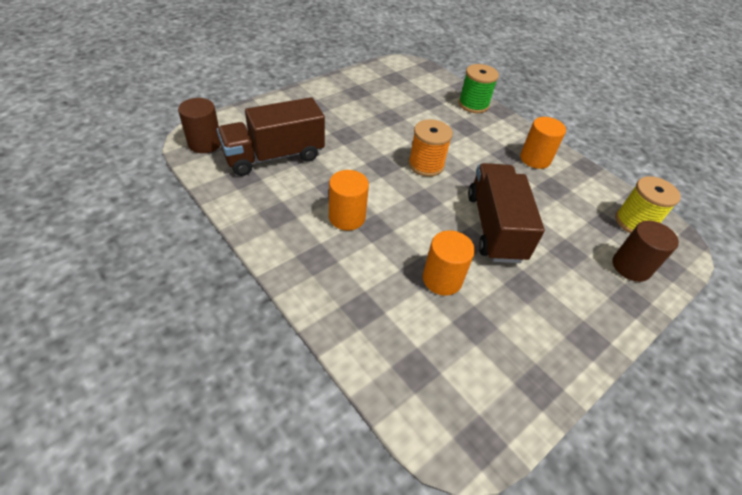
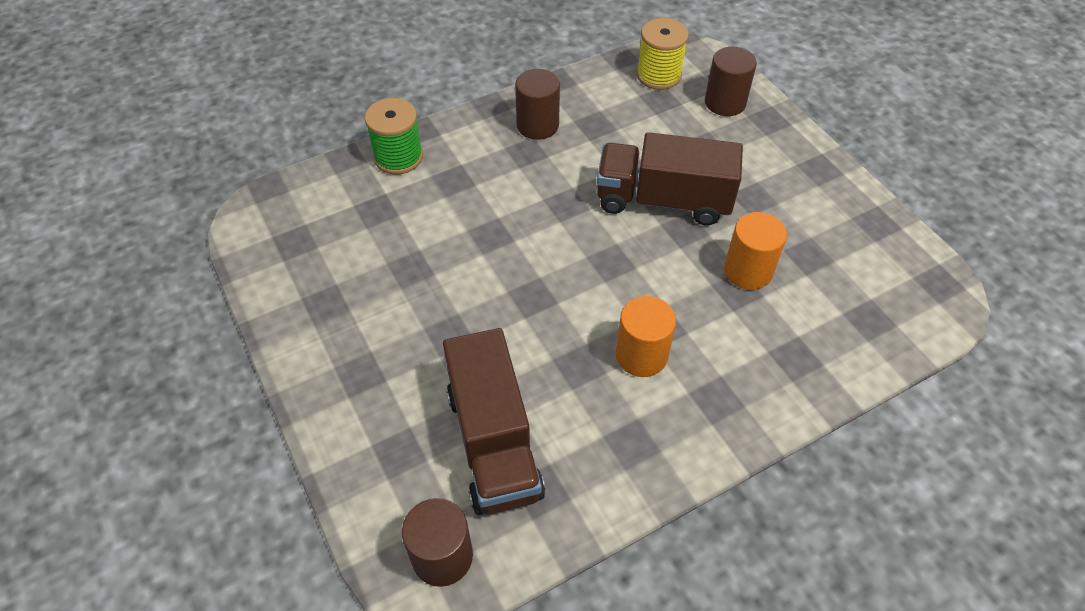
camera: 75 degrees left, 5 degrees up
(426, 165) = (537, 245): orange spool -> none
(535, 159) = (537, 125): orange cylinder -> brown cylinder

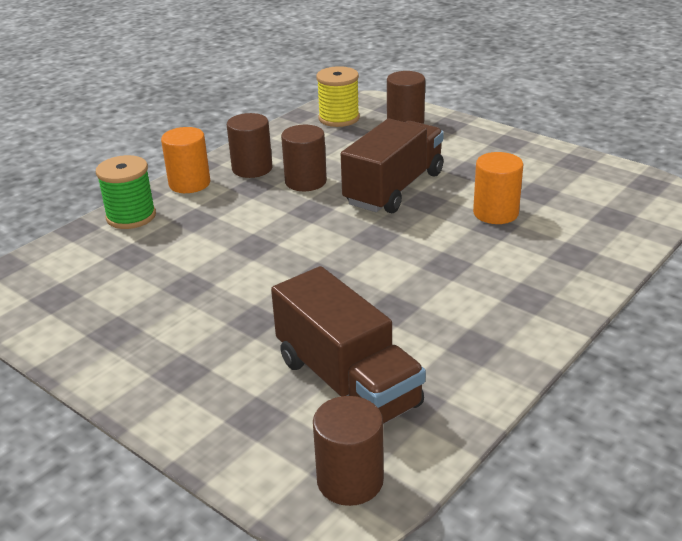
camera: 20 degrees left, 20 degrees down
(580, 161) = (305, 182): none -> brown cylinder
(641, 355) = (443, 287): orange cylinder -> orange cylinder (189, 183)
(663, 200) = (394, 188): brown truck -> brown truck turned 135 degrees clockwise

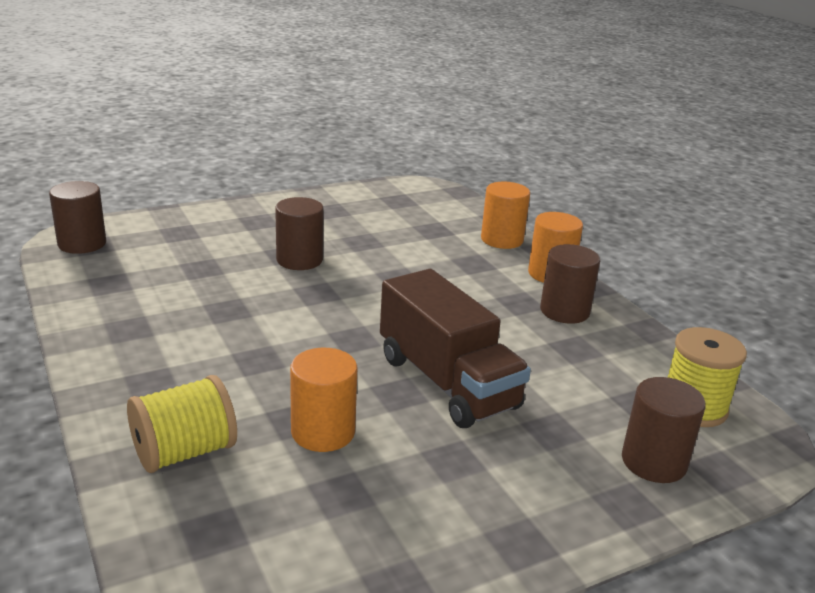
camera: 110 degrees right, 5 degrees down
(131, 216) = (502, 240): green spool -> orange cylinder
(305, 182) = (509, 333): brown cylinder -> brown cylinder (299, 260)
(347, 382) = (166, 266): brown truck -> none
(573, 251) = (184, 452): none -> yellow spool

